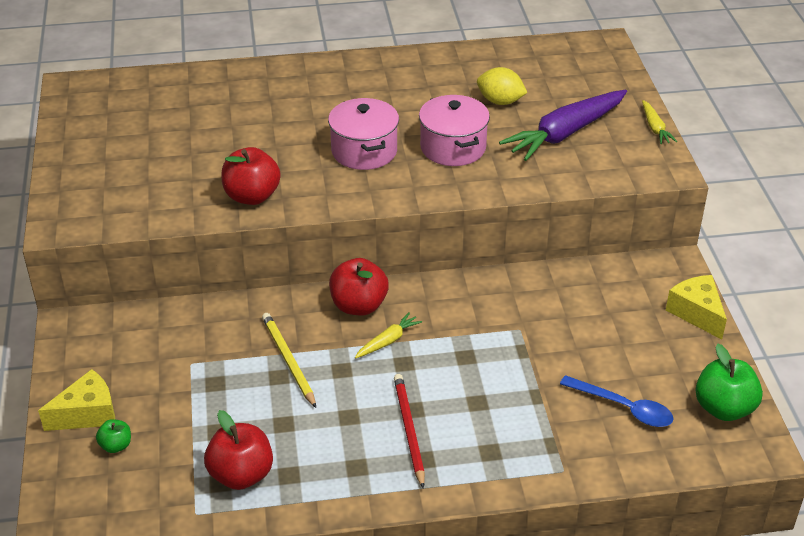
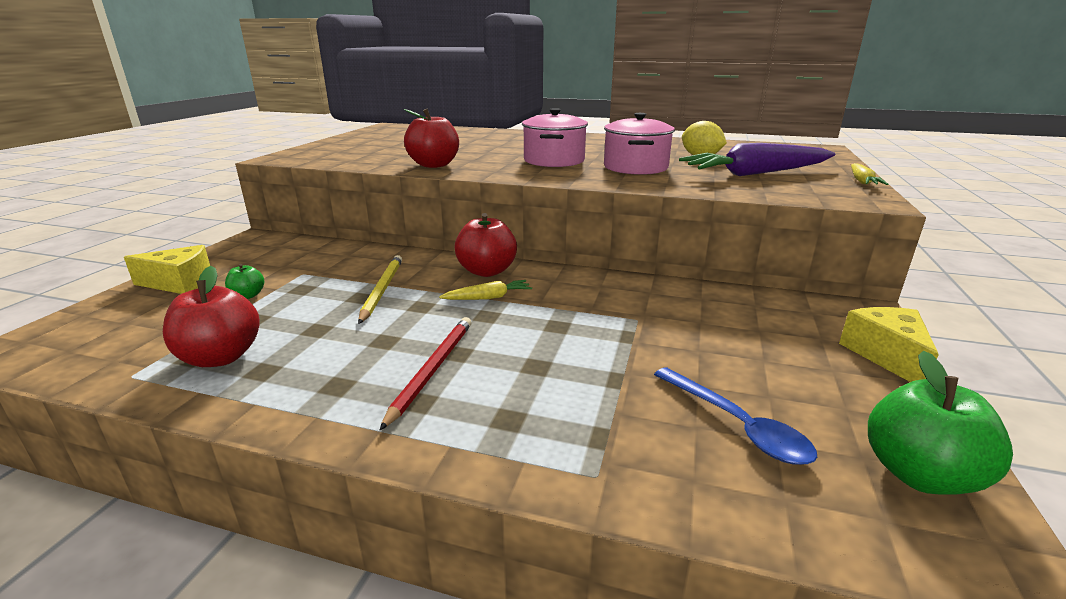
camera: 25 degrees right, 15 degrees down
(116, 446) = (162, 307): green apple -> green apple (248, 295)

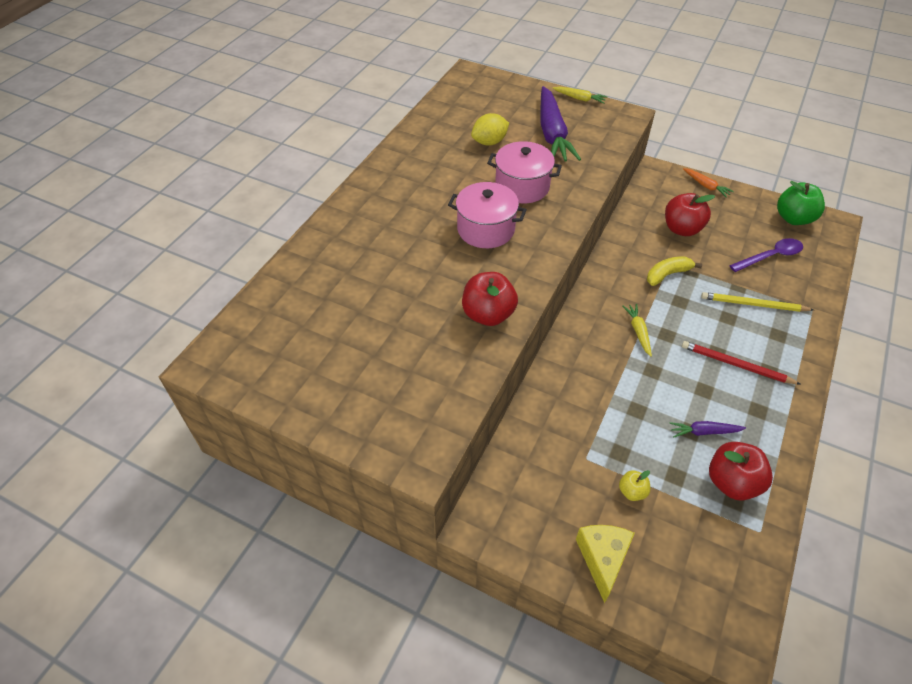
camera: 80 degrees left, 25 degrees up
(248, 295) = (632, 491): green apple -> yellow apple
(312, 339) = (704, 432): none -> purple carrot
(382, 290) = (623, 396): yellow pencil -> yellow pencil (753, 304)
(487, 271) = (590, 329): red apple -> red apple (682, 229)
(611, 317) = (667, 274): none -> yellow banana
(737, 425) = (770, 256): blue spoon -> purple spoon
(886, 355) = (706, 186): yellow cheese -> orange carrot

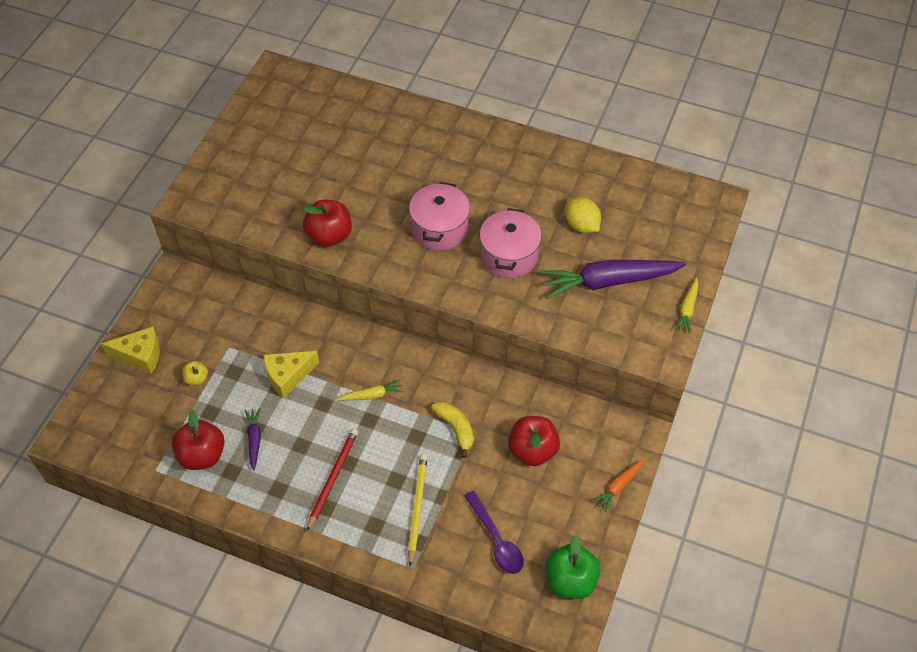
camera: 85 degrees right, 5 degrees up
(621, 401) = (288, 376): none -> yellow cheese

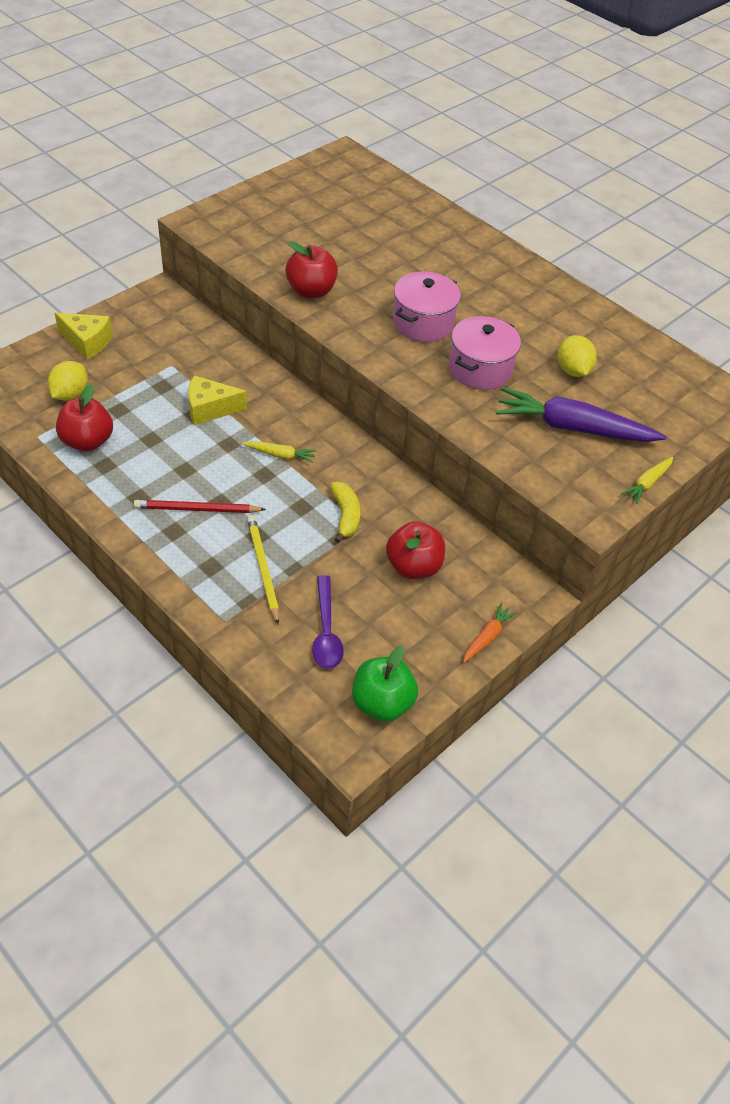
camera: 20 degrees right, 5 degrees down
(158, 415) = (70, 394): none -> yellow lemon
(197, 379) = (125, 379): yellow apple -> none
(254, 440) = (144, 448): purple carrot -> none
(333, 478) = (197, 509): red pencil -> red pencil turned 135 degrees counterclockwise
(417, 508) = (263, 569): yellow pencil -> yellow pencil turned 45 degrees counterclockwise
(619, 486) = (487, 637): orange carrot -> orange carrot turned 150 degrees clockwise

